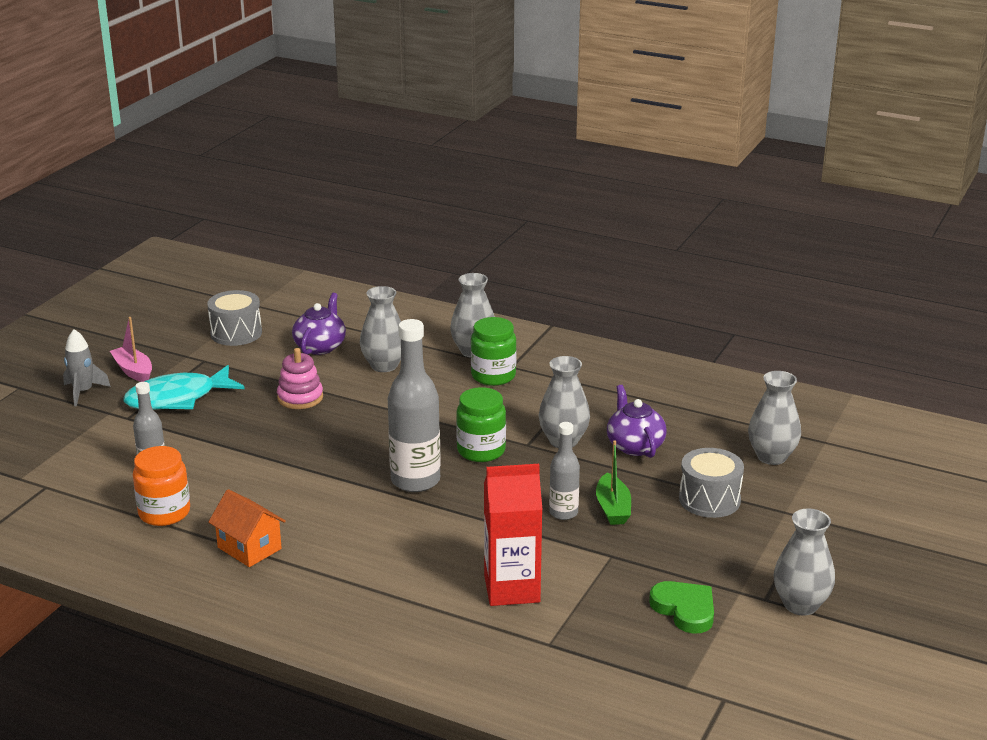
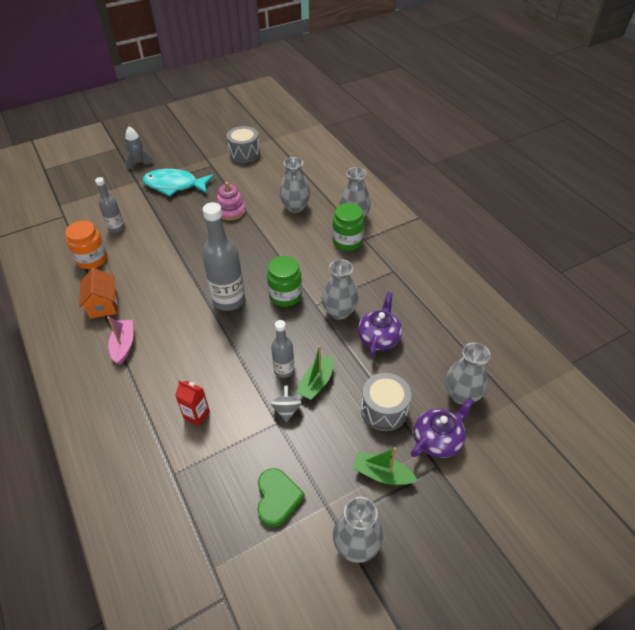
camera: 35 degrees right, 20 degrees up
(133, 371) = (173, 159): pink boat -> pink boat (124, 345)
(320, 346) = (276, 179): purple teapot -> purple teapot (438, 440)
(512, 589) = (196, 415): red carton -> red carton, size x0.54
(608, 542) = (286, 410): none -> grey spinning top
(765, 546) = (382, 474): none -> green boat

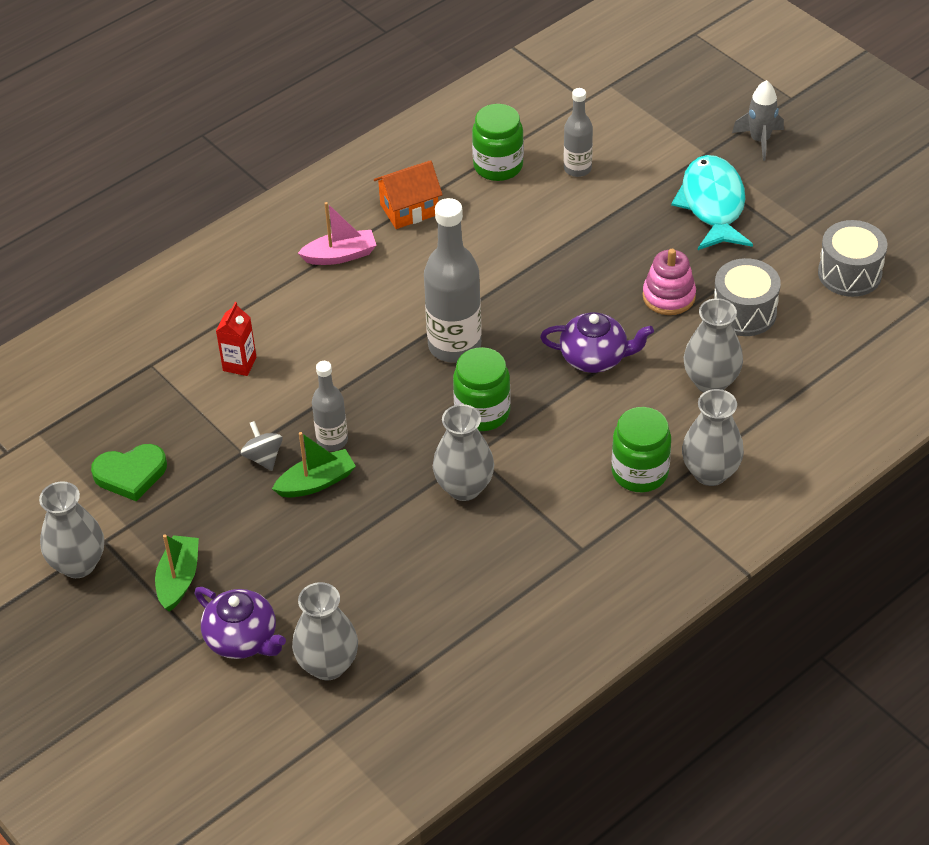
camera: 80 degrees right, 0 degrees up
(92, 259) = (498, 166): orange jar -> green jar
(286, 410) = (263, 457): grey spinning top -> grey spinning top turned 105 degrees counterclockwise
(316, 383) = (316, 482): green boat -> green boat turned 135 degrees clockwise
(379, 338) = (420, 547): purple teapot -> purple teapot (595, 358)
(384, 410) = (283, 569): grey drum -> grey drum (744, 312)

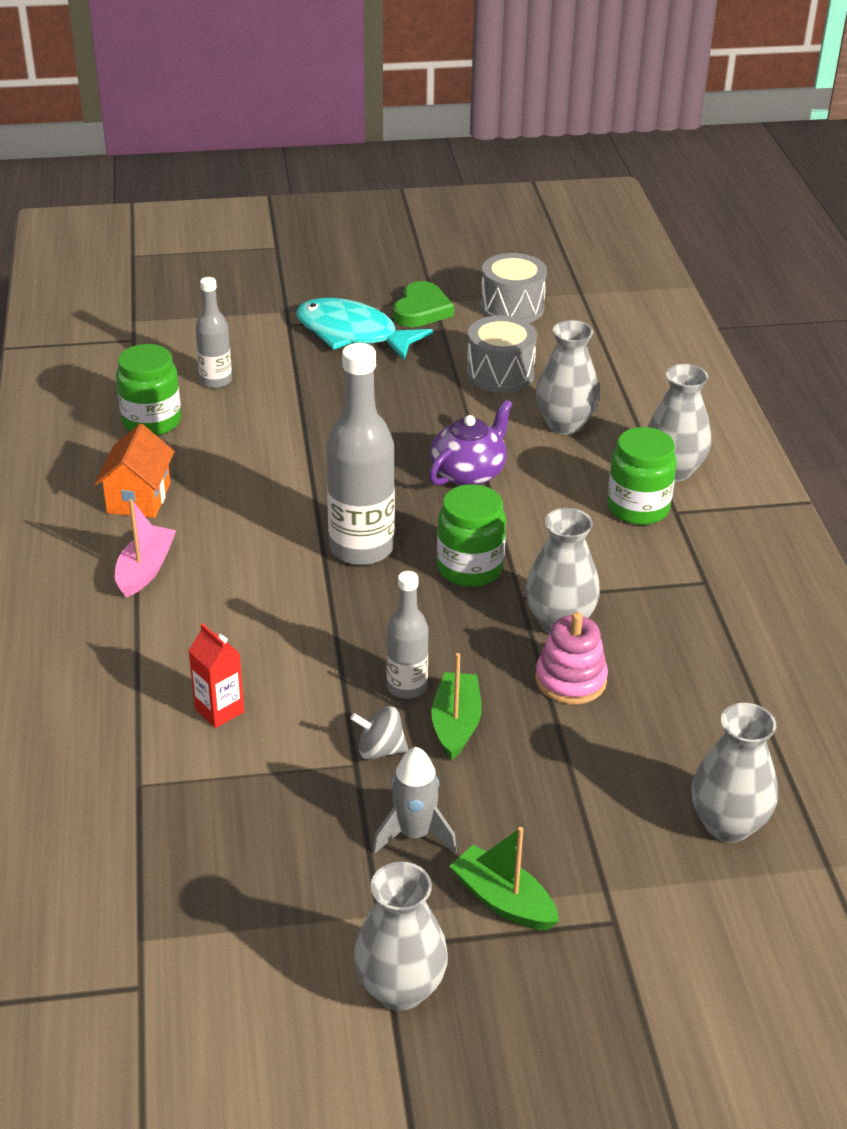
camera: 60 degrees left, 10 degrees down
(130, 474) = (297, 876): green heart -> green heart (421, 310)
(242, 639) = (639, 881): purple teapot -> none
(669, 296) = (437, 402): pink stacking toy -> pink stacking toy (570, 680)
(759, 140) = (305, 281): grey rocket -> grey rocket (414, 834)

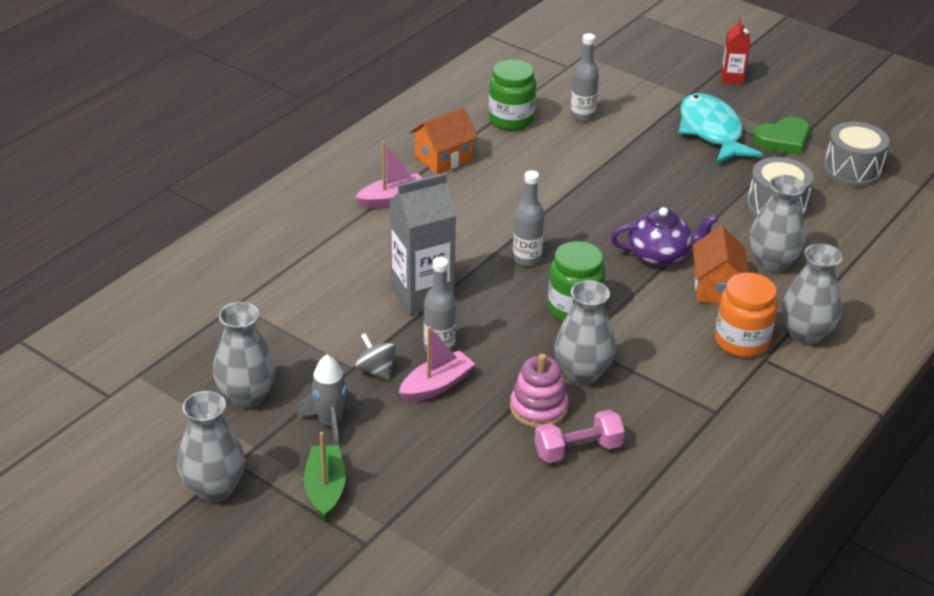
camera: 45 degrees right, 0 degrees up
(219, 710) = (325, 295): red carton -> red carton (732, 78)
(315, 646) = (422, 295): none -> grey carton
(361, 548) = (526, 259): grey bottle -> grey bottle, size x0.56
(456, 724) = (436, 385): green boat -> pink boat
(554, 473) = (716, 288): none -> orange house
(638, 508) = (741, 341): green jar -> orange jar
(654, 693) = (578, 450): none -> pink dumbbell
(727, 825) = (508, 548): grey vase -> grey vase (247, 396)

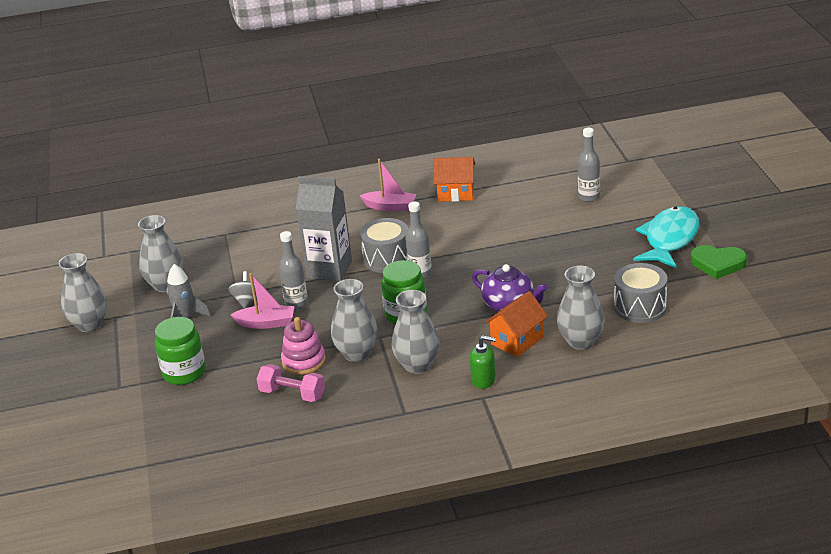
camera: 45 degrees right, 5 degrees down
(325, 489) = (138, 350): green boat -> none
(511, 120) = (535, 183): green jar -> green jar (184, 373)
(732, 78) = (743, 208): red carton -> none
(741, 341) = (483, 380): orange jar -> green soap dispenser
(805, 334) = (534, 395): grey vase -> grey vase (417, 365)
(852, 170) = (741, 304): grey drum -> grey drum (387, 259)

